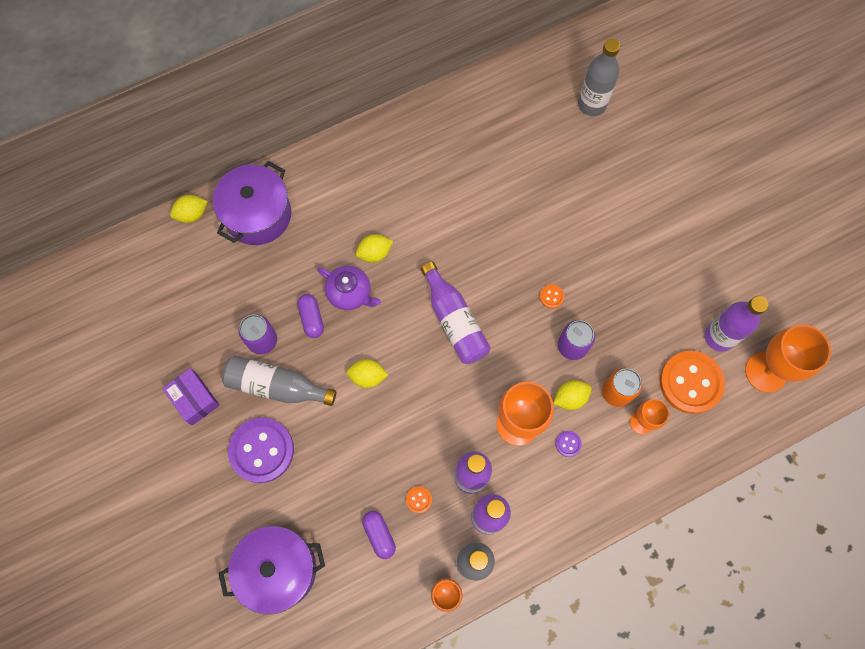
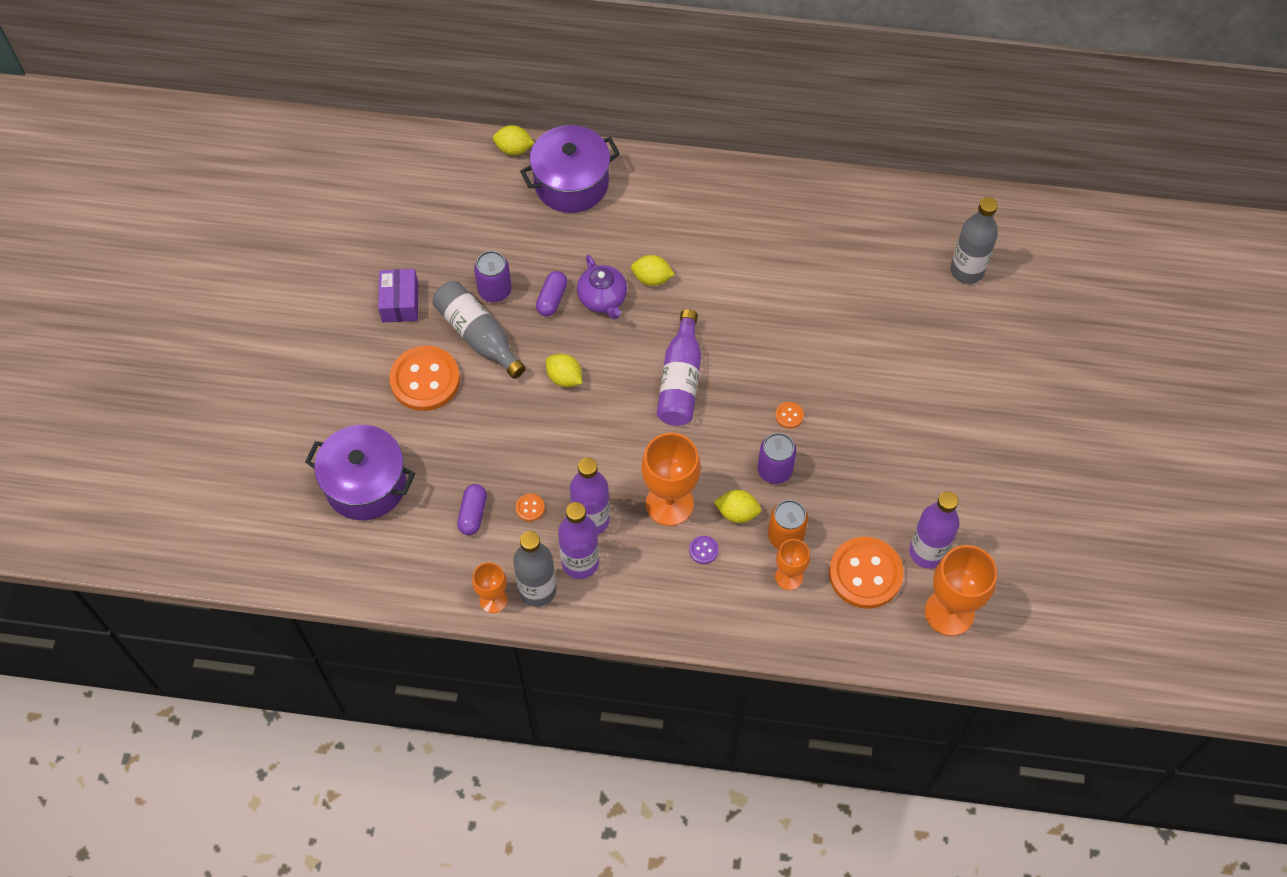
camera: 35 degrees right, 10 degrees down
(261, 450) = (425, 380): purple button -> orange button

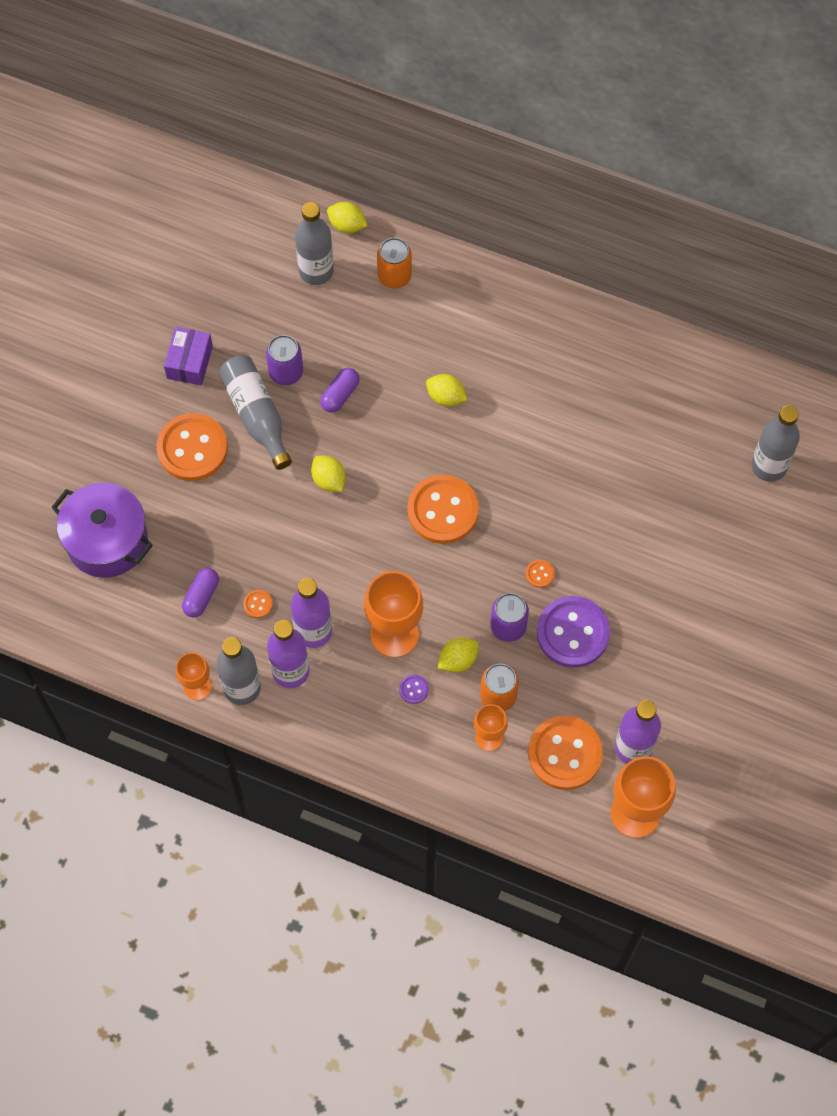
camera: 15 degrees right, 5 degrees up
(497, 195) = (316, 271): none -> grey bottle
(571, 183) = (394, 276): purple pot -> orange can
(603, 299) = (390, 407): purple teapot -> none
(680, 380) = (442, 510): purple bottle -> orange button
(737, 513) = (458, 660): yellow lemon -> yellow lemon turned 60 degrees counterclockwise
(837, 461) = (572, 633): none -> purple button

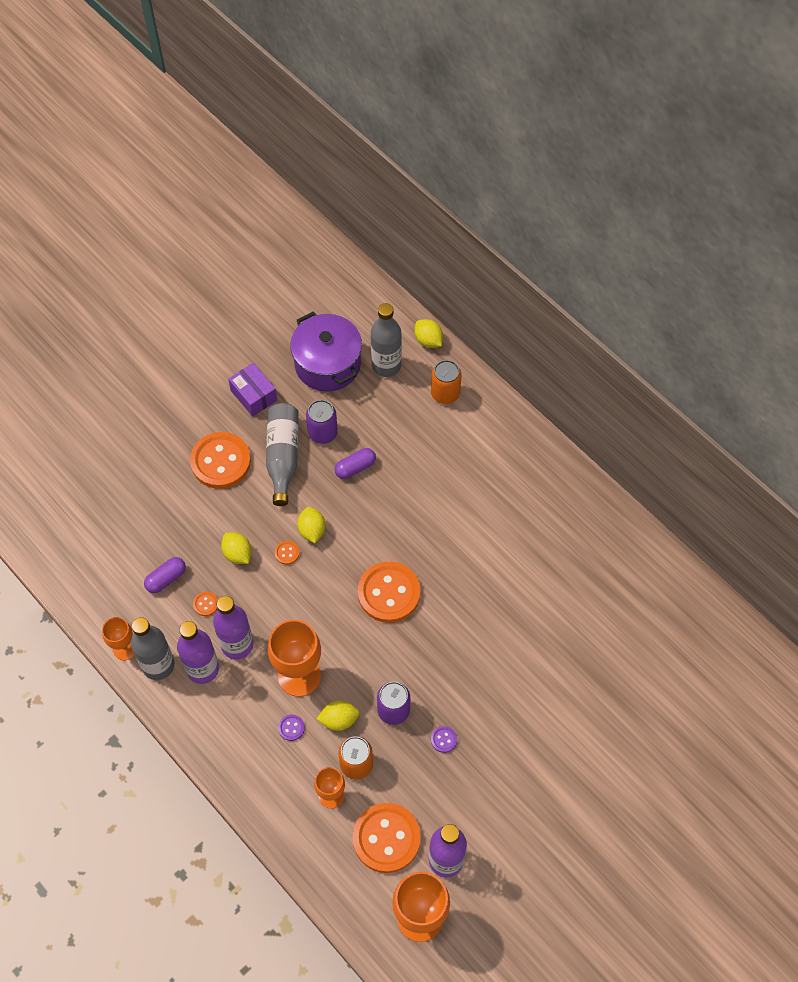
camera: 25 degrees right, 5 degrees down
(107, 541) = (119, 505): purple pot -> purple pot (327, 364)
(190, 362) = (254, 395): purple box -> purple box turned 75 degrees counterclockwise
(446, 397) = (437, 504): yellow lemon -> yellow lemon (237, 554)
(540, 574) = (441, 679): orange button -> orange button (287, 553)
(572, 633) = (444, 739): purple button -> purple button, size x0.40
(769, 466) = (677, 673): grey bottle -> none

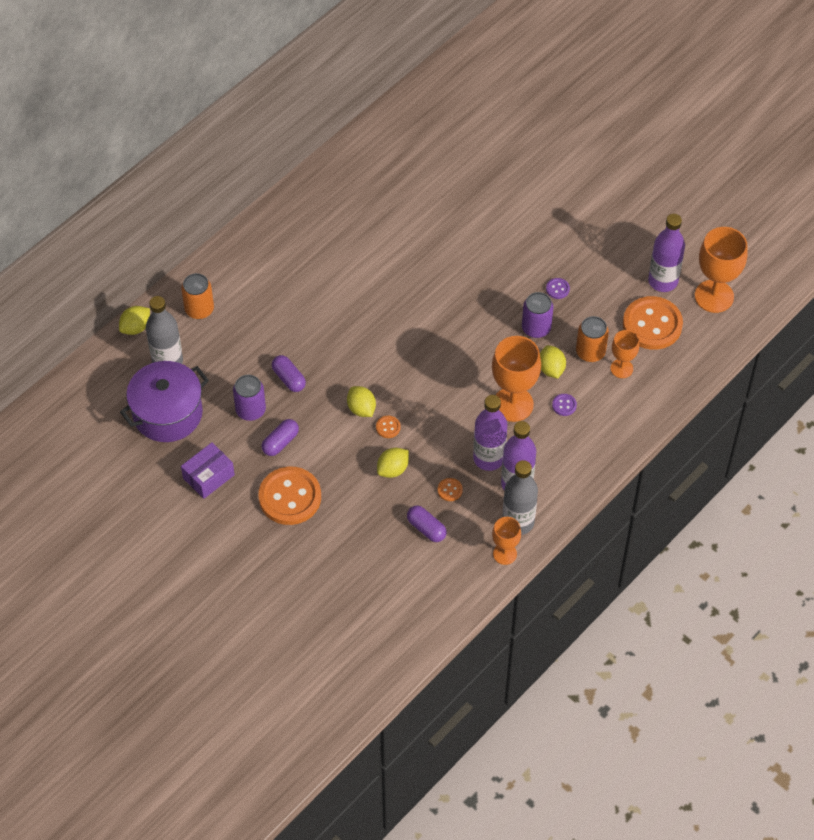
camera: 95 degrees left, 5 degrees down
(283, 457) = (280, 442): grey bottle -> purple capsule
(312, 530) = (361, 409): yellow lemon -> yellow lemon turned 75 degrees clockwise
(389, 593) = (421, 340): orange button -> none

